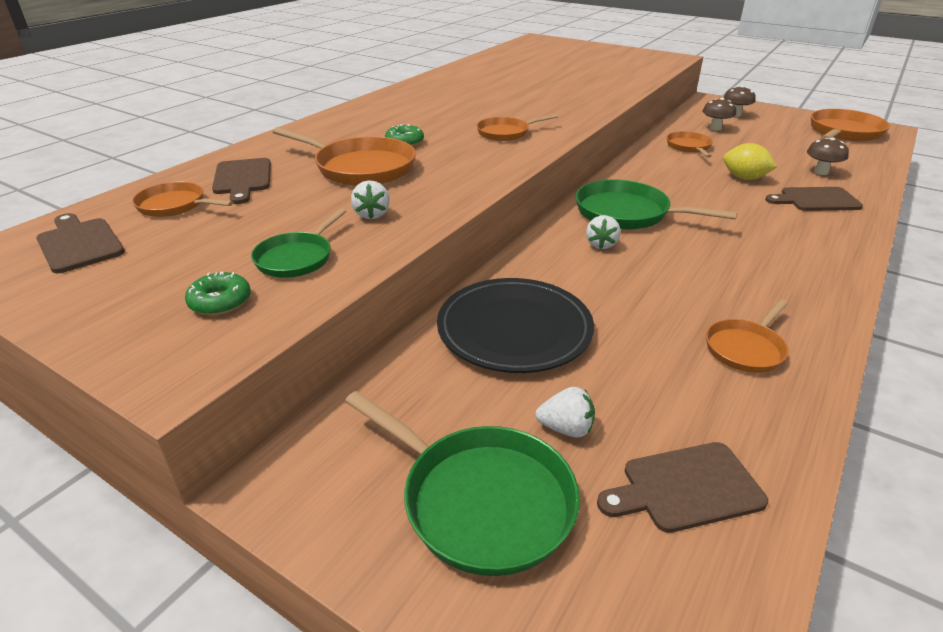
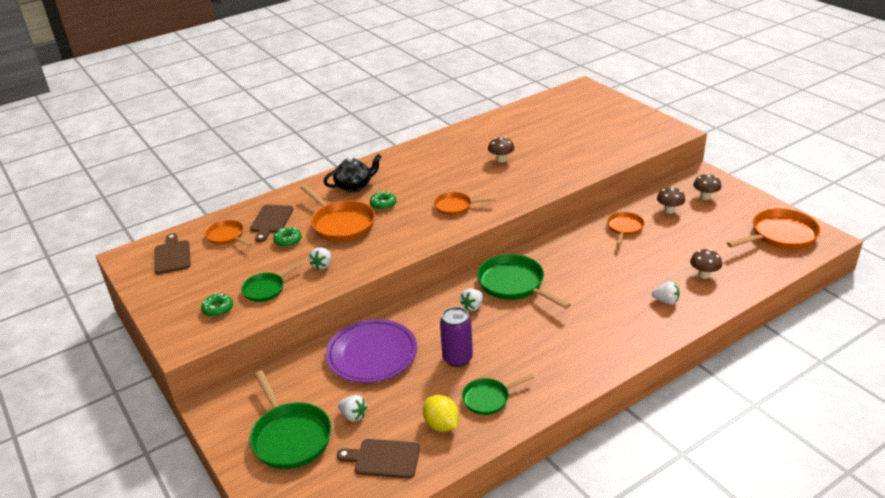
camera: 25 degrees right, 0 degrees up
(289, 196) = (288, 241): none -> green donut
(345, 131) = (354, 186): none -> black teapot
(514, 330) = (372, 354): black plate -> purple plate
(515, 91) = (501, 160): none -> brown mushroom
(646, 307) = (457, 358): none -> purple can
(744, 178) = (634, 269): yellow lemon -> yellow lemon (441, 425)
(745, 348) = (488, 398): orange pan -> green pan
(816, 200) = (666, 301): brown cutting board -> white strawberry

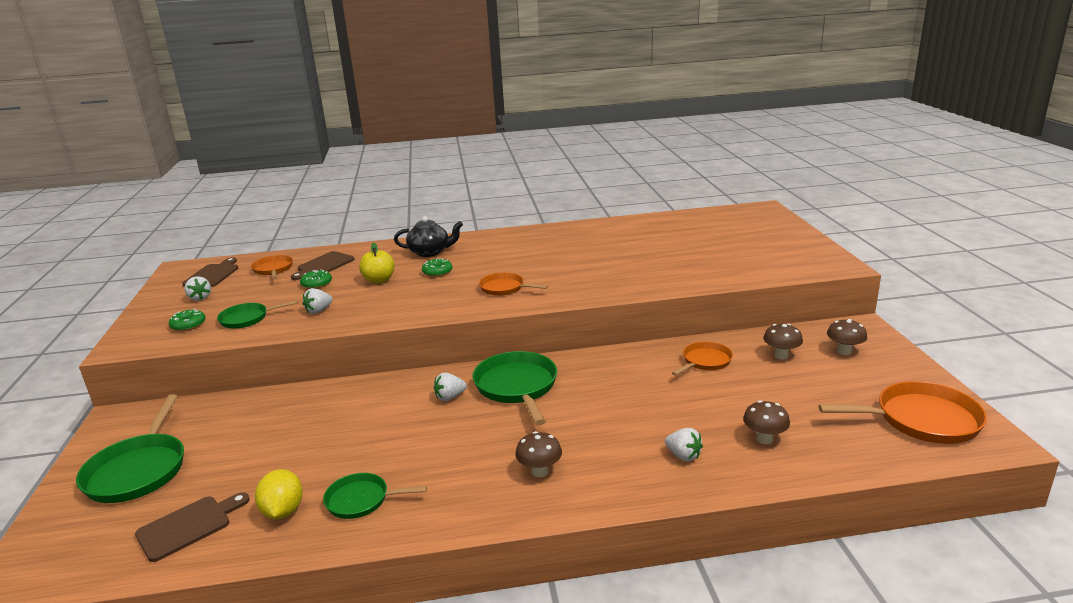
camera: 25 degrees right, 10 degrees down
(341, 224) = (379, 280): orange pan -> yellow apple
(353, 415) = (215, 470): white strawberry -> white strawberry (200, 298)
(372, 354) = (301, 415): purple plate -> none
(383, 458) = (188, 526): brown cutting board -> brown cutting board turned 105 degrees clockwise
(457, 358) = (377, 446): purple can -> none
(501, 160) = (600, 257): brown mushroom -> brown mushroom (539, 471)

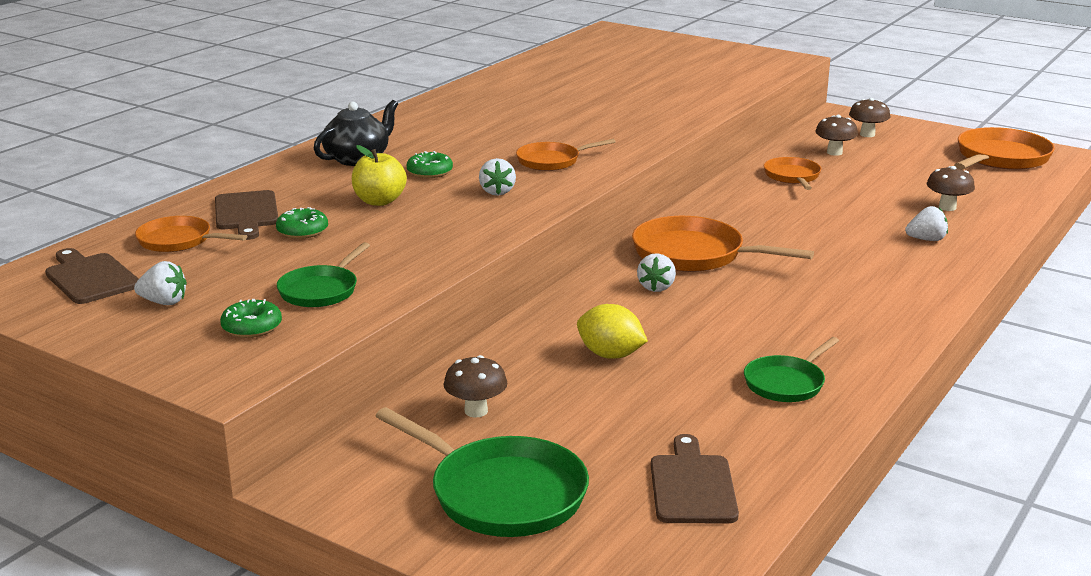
camera: 50 degrees left, 0 degrees up
(283, 511) = (745, 427): yellow lemon -> yellow lemon (610, 355)
(319, 311) = (396, 250): white strawberry -> white strawberry (497, 192)
(517, 387) = (694, 254): green pan -> orange pan
(539, 471) = (863, 295): brown mushroom -> brown mushroom (476, 411)

